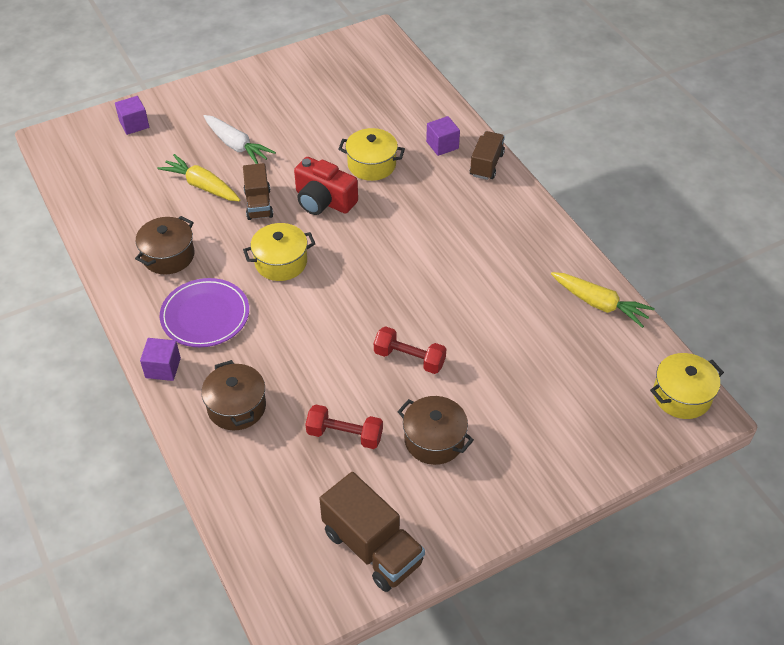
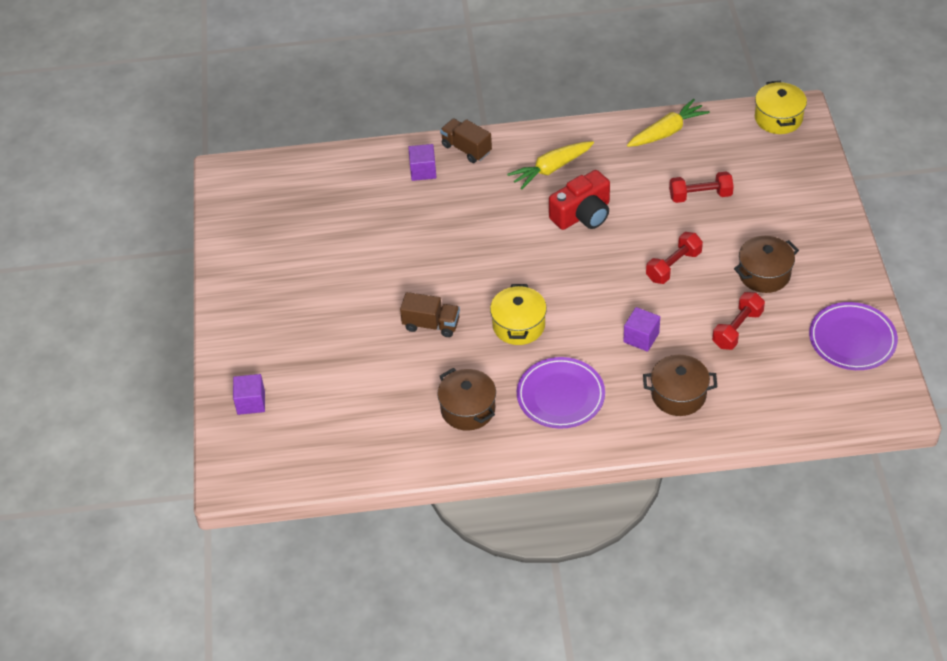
camera: 65 degrees left, 0 degrees up
(163, 368) = (611, 439): purple cube -> purple cube (641, 337)
(202, 186) = (381, 363): yellow carrot -> yellow carrot (551, 169)
(236, 146) = (336, 323): white carrot -> none
(323, 200) = (452, 275): red camera -> red camera (582, 214)
(371, 165) = (422, 228): yellow pot -> none
(372, 547) = (852, 339): brown truck -> purple plate
(521, 355) = (700, 195): none -> red dumbbell

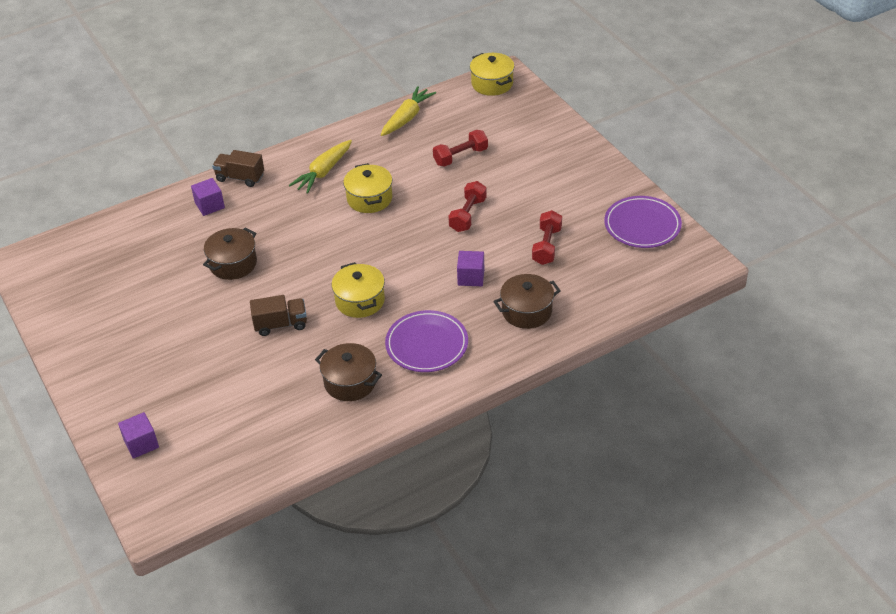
camera: 25 degrees left, 5 degrees down
(582, 214) = (369, 199): red camera -> yellow pot
(764, 274) = (545, 199): brown pot -> brown pot (233, 264)

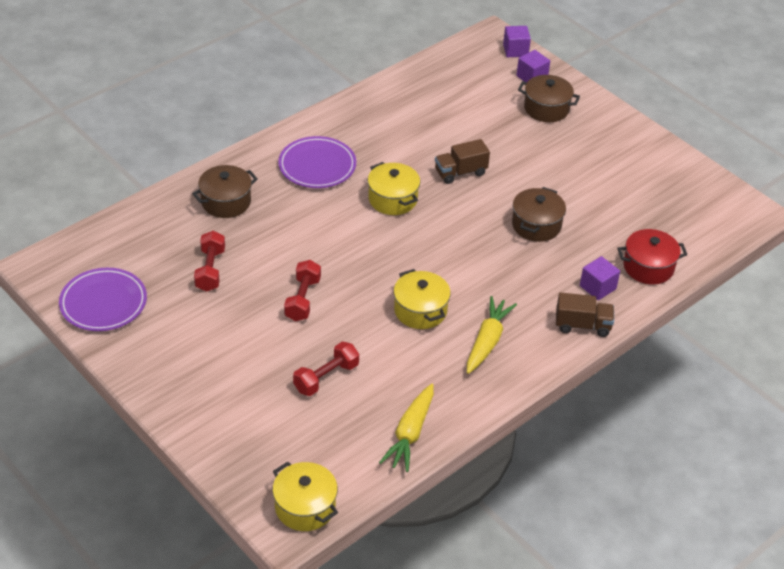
camera: 165 degrees right, 0 degrees up
(155, 218) = (648, 267): none -> red pot
(350, 382) = (378, 131): brown pot -> brown pot (546, 109)
(471, 277) = (287, 230): purple cube -> purple cube (515, 50)

